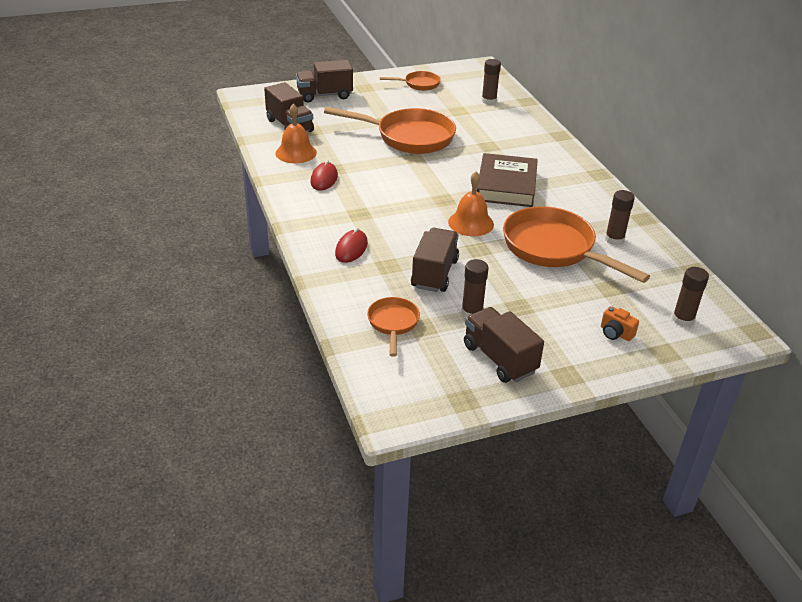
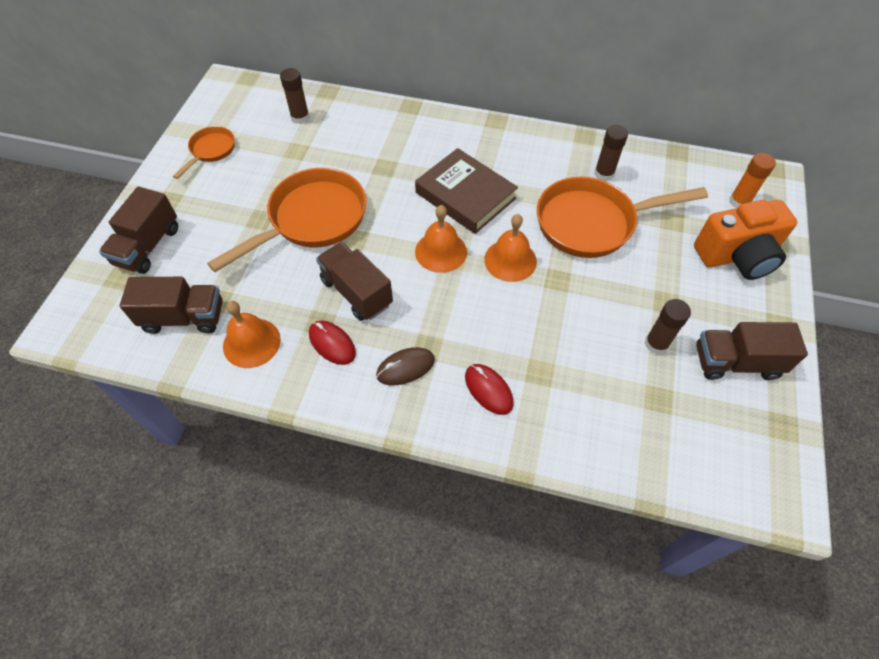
camera: 55 degrees left, 20 degrees up
(334, 211) = (405, 367): none -> brown mouse
(393, 324) = (641, 422): orange pan -> none
(434, 273) = (577, 339): brown truck -> brown truck (356, 292)
(443, 192) = (441, 251): none -> orange bell
(615, 333) = (737, 256): orange camera -> orange camera, size x2.37
(683, 319) = (739, 201): brown glue stick -> orange glue stick

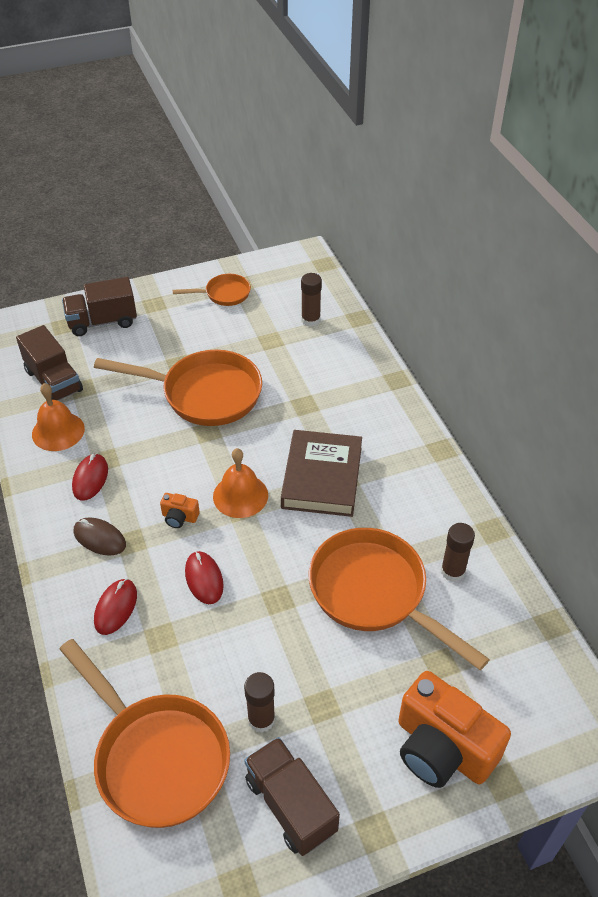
camera: 55 degrees right, 10 degrees down
(356, 292) = (152, 464): brown truck -> none
(429, 301) = (179, 517): none -> orange camera
(504, 315) = (204, 579): none -> red mouse
(510, 260) = (271, 551): orange bell -> none
(650, 428) = (156, 757): none -> orange pan
(739, 201) = (530, 718): orange glue stick -> none

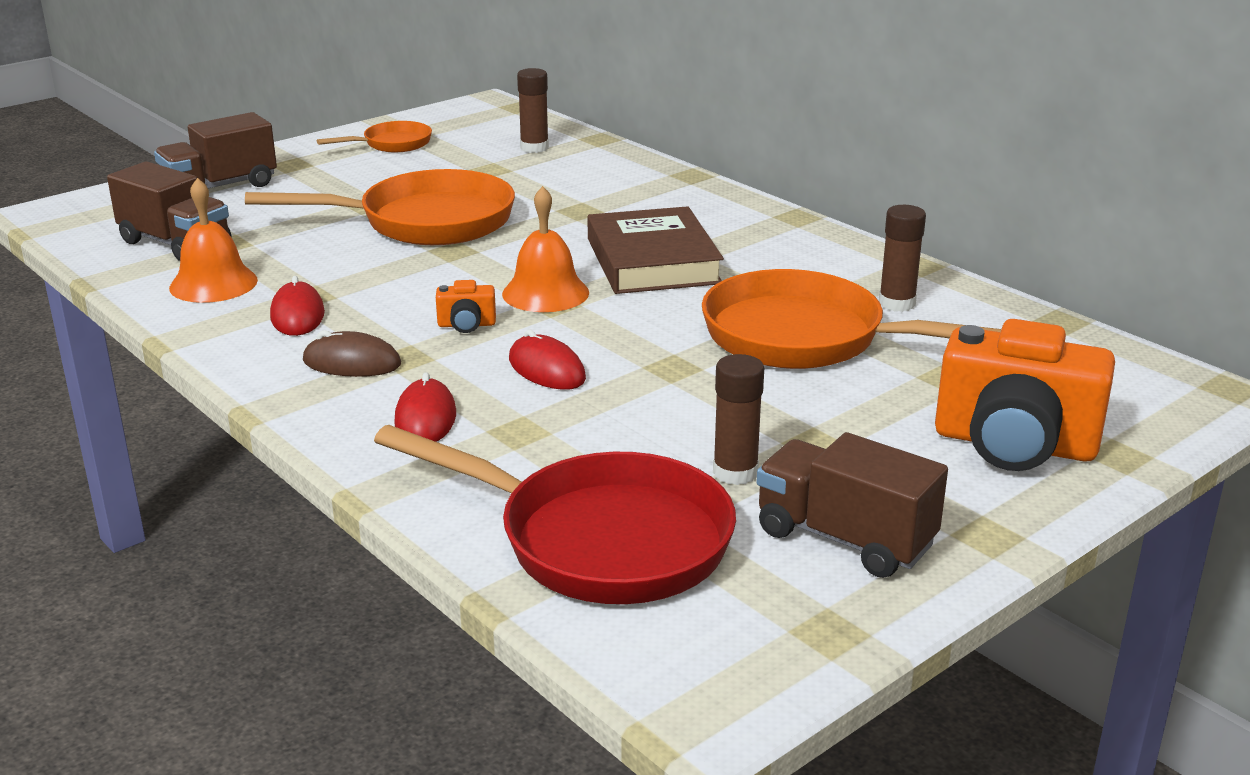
camera: 20 degrees left, 20 degrees down
(156, 757) = (599, 540): orange pan -> red pan

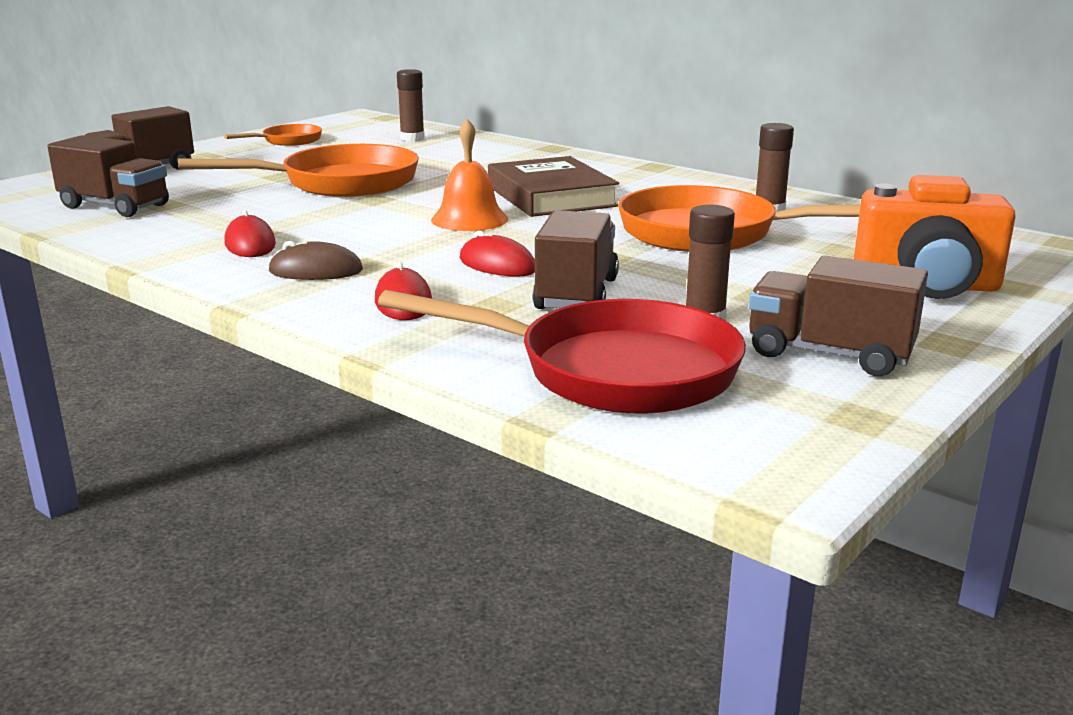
camera: 10 degrees left, 5 degrees down
(213, 284) = (161, 229): orange bell -> none
(466, 325) = (410, 242): orange camera -> none
(613, 423) = (576, 294): none -> brown truck

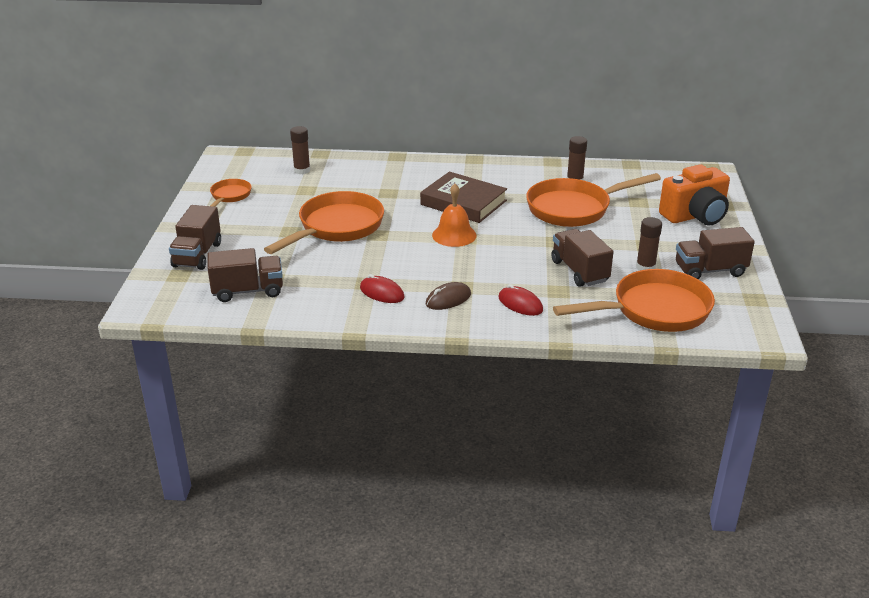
camera: 35 degrees left, 10 degrees up
(497, 265) = (519, 264): red mouse -> none
(611, 371) = (654, 310): red pan -> orange pan

